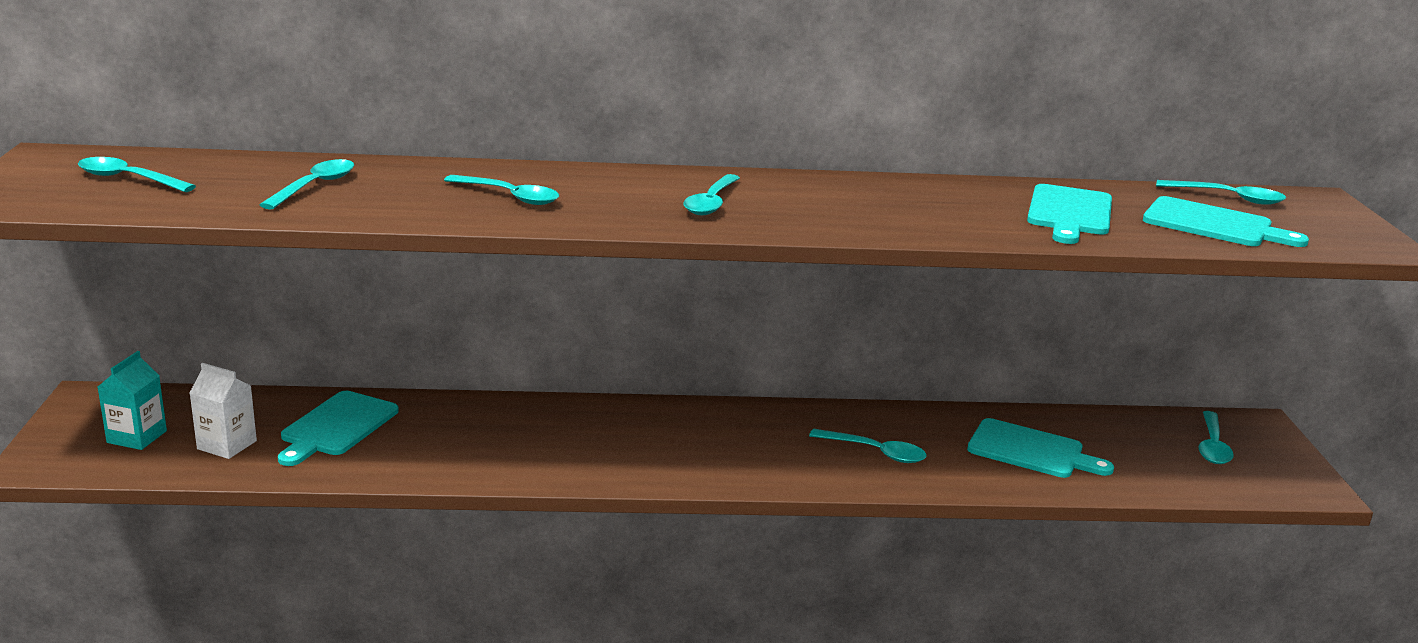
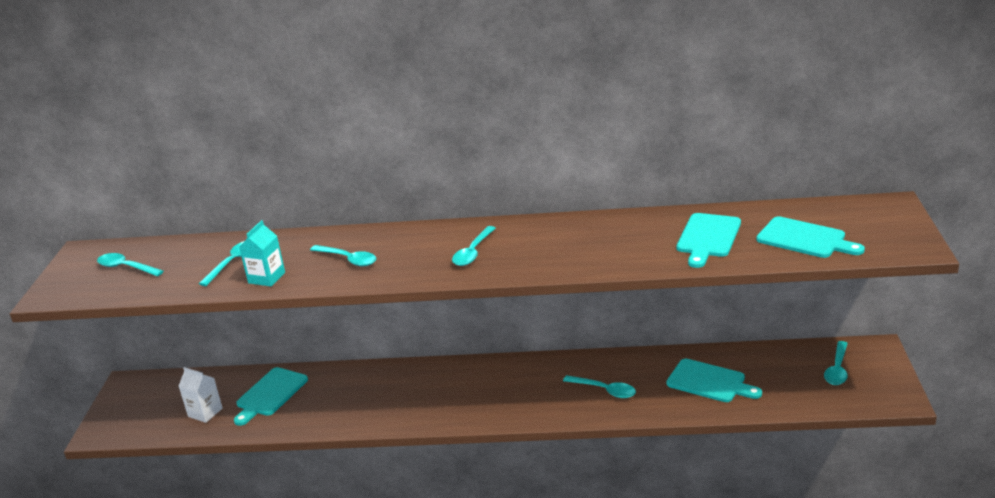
camera: 10 degrees right, 5 degrees up
(137, 437) = (154, 410): turquoise carton -> turquoise carton (266, 278)
(1227, 198) = (825, 211): turquoise spoon -> none

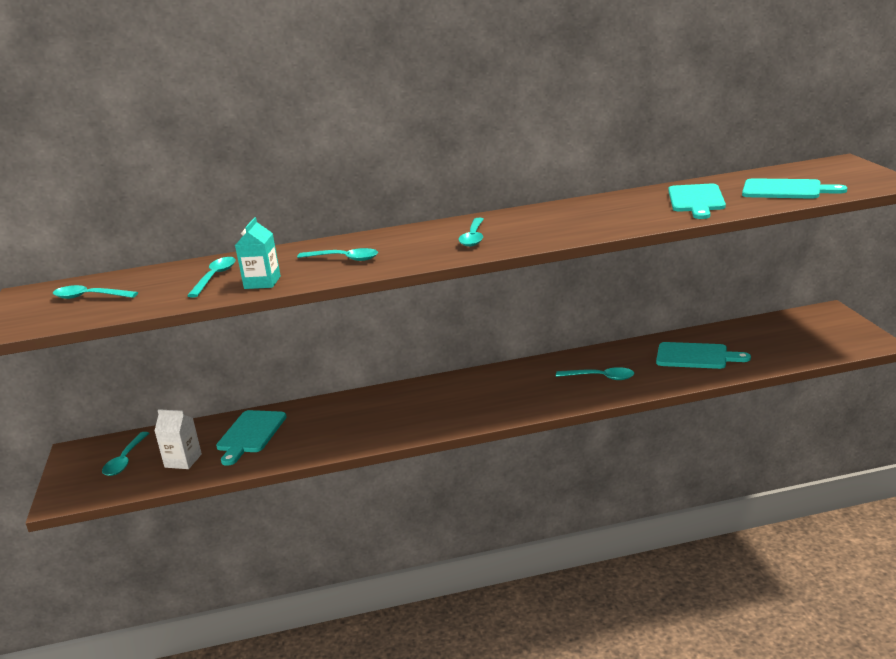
camera: 15 degrees left, 5 degrees down
(837, 369) = (804, 330): turquoise spoon -> turquoise spoon (125, 460)

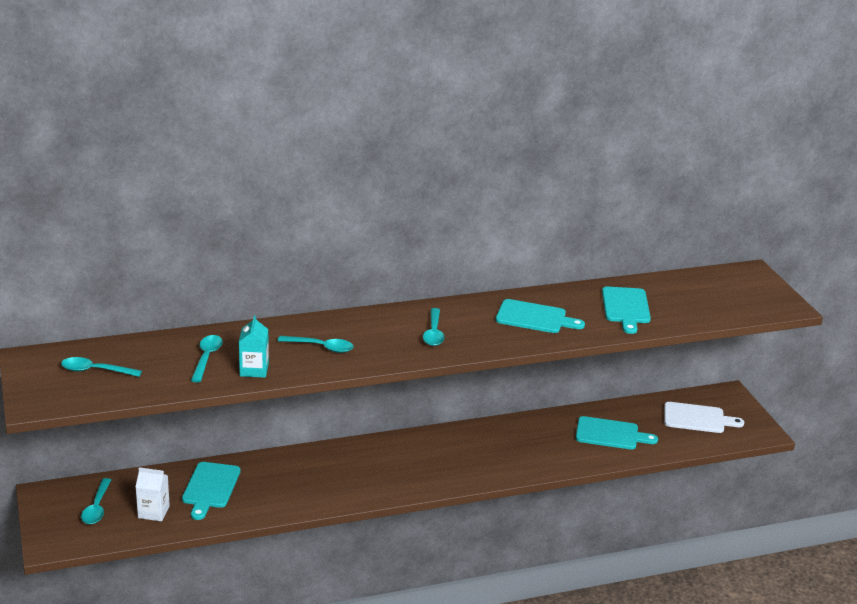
camera: 10 degrees left, 5 degrees up
(600, 377) = (526, 450): turquoise spoon -> none
(786, 190) = (702, 304): turquoise cutting board -> turquoise cutting board (534, 317)
(794, 335) = (697, 418): none -> white cutting board

